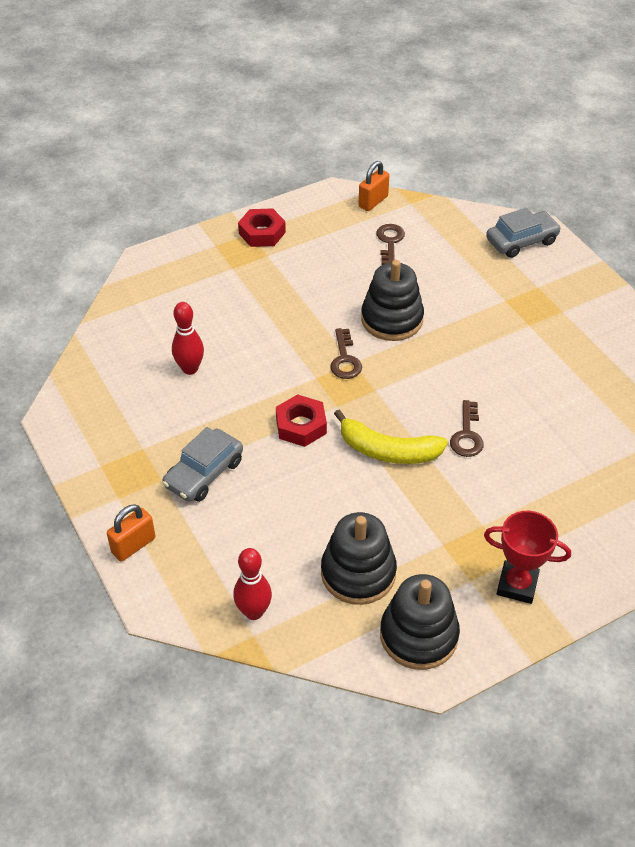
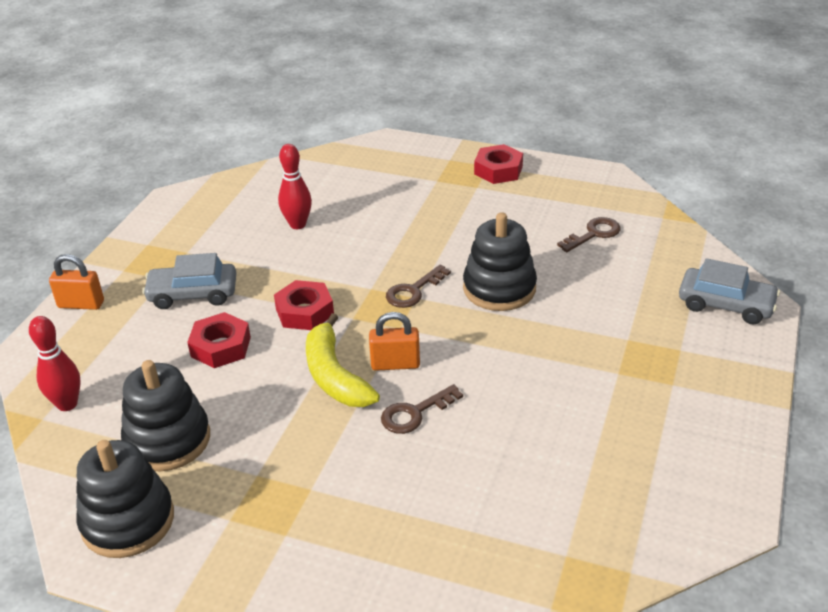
camera: 50 degrees right, 10 degrees down
(287, 491) = (220, 347): none -> red nut
(373, 201) = (629, 198): orange padlock -> orange padlock (395, 364)
(517, 585) = (256, 557): red trophy -> none

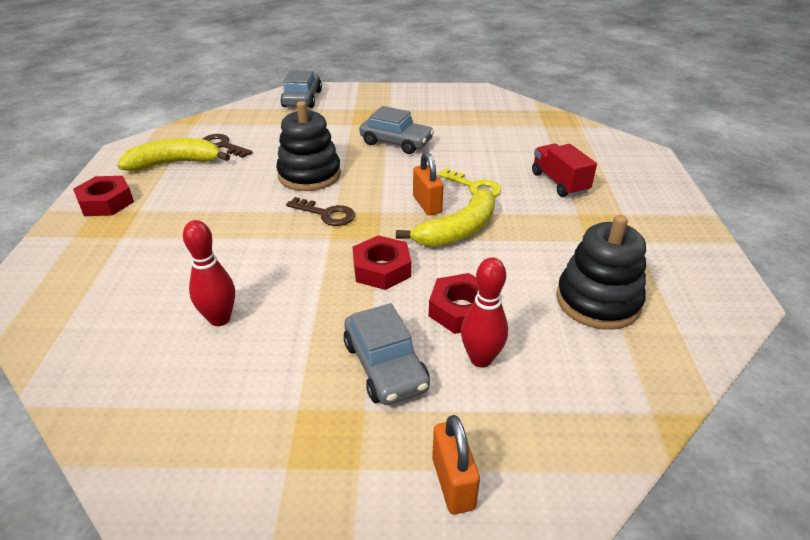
camera: 110 degrees left, 0 degrees up
(67, 404) = (618, 400): red bowling pin -> red bowling pin (481, 359)
(128, 521) = (691, 291): black stacking toy -> none
(385, 500) = (559, 183): none -> red truck
(415, 413) = (474, 186): brown key -> yellow key
(558, 370) = (396, 142): none -> grey car
(561, 204) = (175, 163): none -> yellow banana

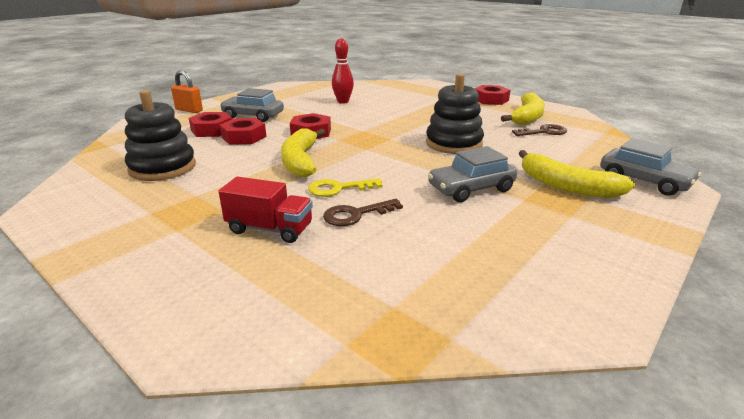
camera: 130 degrees right, 10 degrees down
(326, 214) = (391, 135): brown key -> brown key (356, 215)
(345, 117) = (566, 186): none -> yellow banana
(427, 204) = (347, 163): orange padlock -> none
(481, 359) = (212, 130): red bowling pin -> red nut

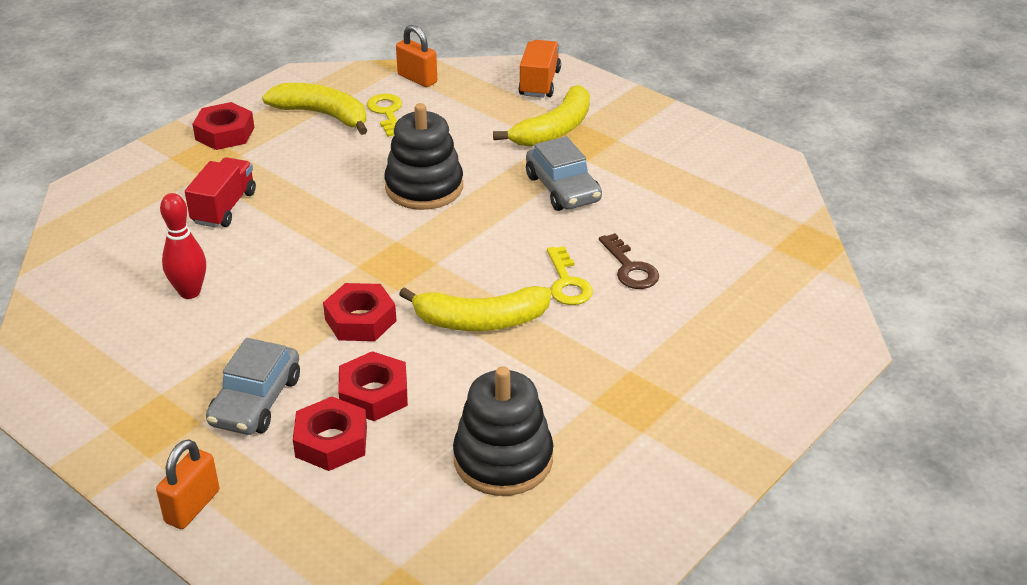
camera: 90 degrees left, 10 degrees up
(270, 229) = (668, 326): red truck -> red truck (224, 208)
(544, 132) = (387, 113): brown key -> yellow key
(601, 139) = (417, 78): none -> orange padlock
(644, 181) = (539, 83): grey car -> orange truck

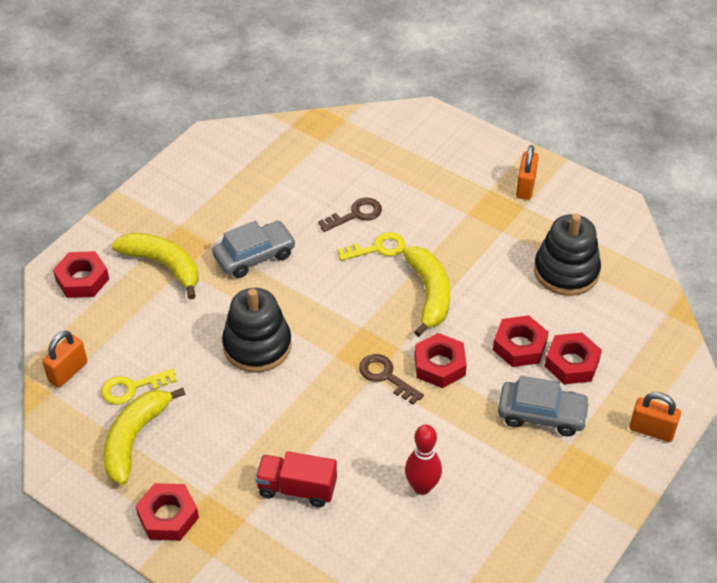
camera: 95 degrees left, 10 degrees up
(355, 276) = (386, 376): none -> brown key
(539, 83) = (82, 279): orange truck -> red nut
(686, 437) = (525, 187): none -> orange padlock

